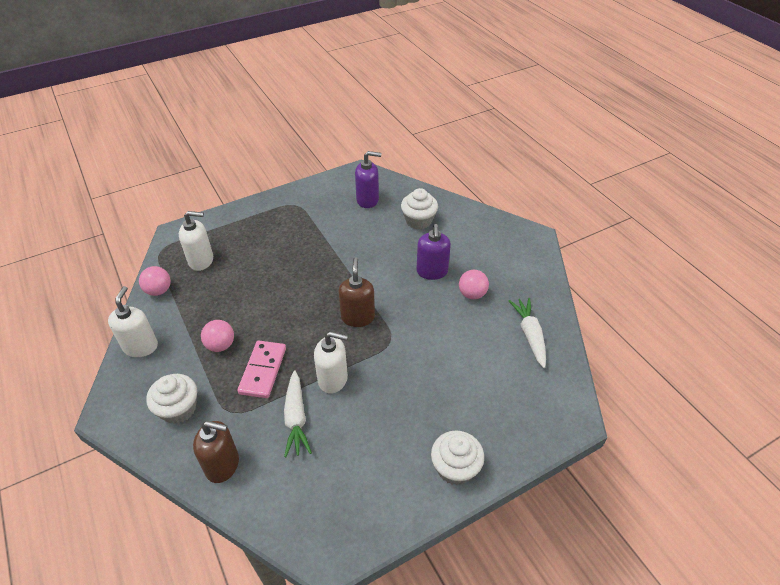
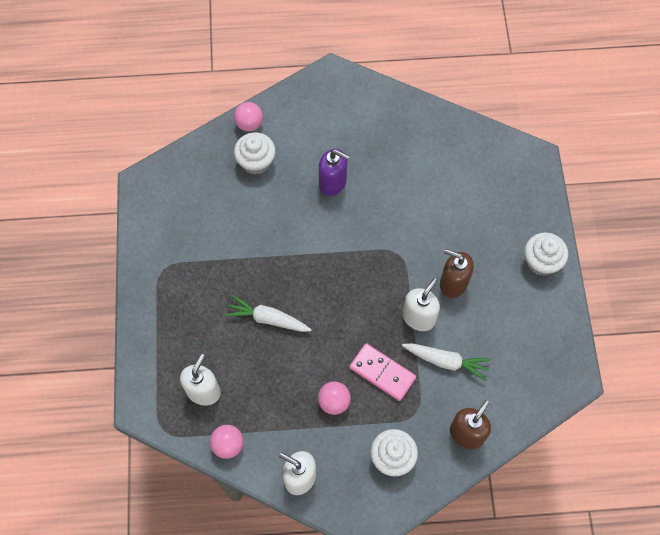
camera: 65 degrees left, 20 degrees up
(358, 317) = (358, 270): brown soap dispenser -> brown soap dispenser (453, 283)
(368, 200) = (196, 195): purple soap dispenser -> none
(472, 294) = (377, 163): pink ball -> pink ball (249, 124)
(530, 335) = (444, 143): white carrot -> white carrot (268, 319)

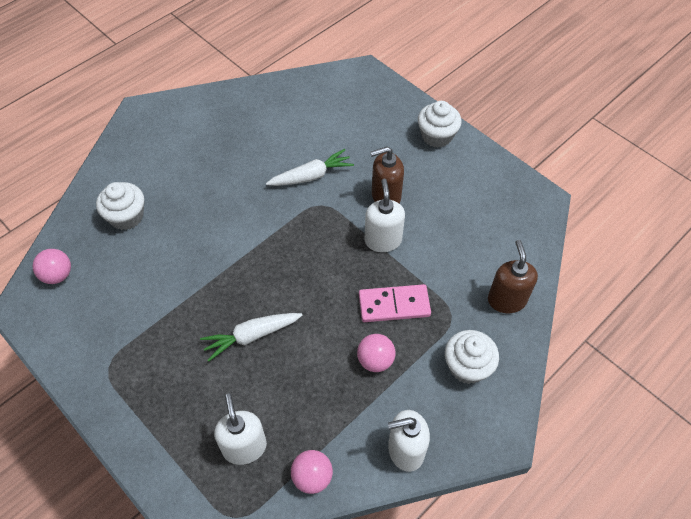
camera: 40 degrees left, 10 degrees down
(249, 124) = (94, 191): pink ball -> pink ball (58, 275)
(333, 183) = (214, 188): purple soap dispenser -> none
(446, 361) = (436, 257): white carrot -> white carrot (311, 176)

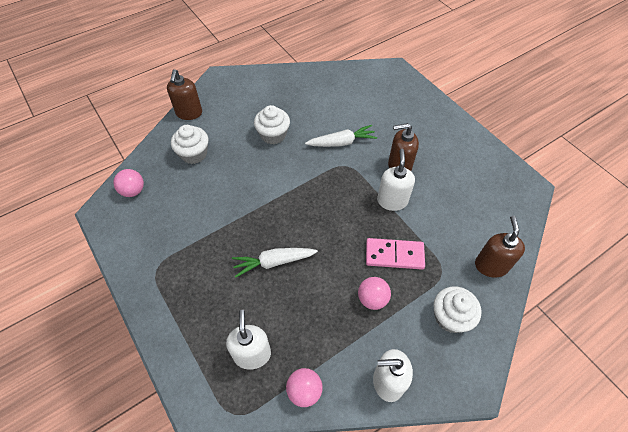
camera: 10 degrees right, 0 degrees up
(109, 164) = (189, 113): none -> brown soap dispenser
(437, 136) = (447, 125): white cupcake -> white cupcake (273, 135)

